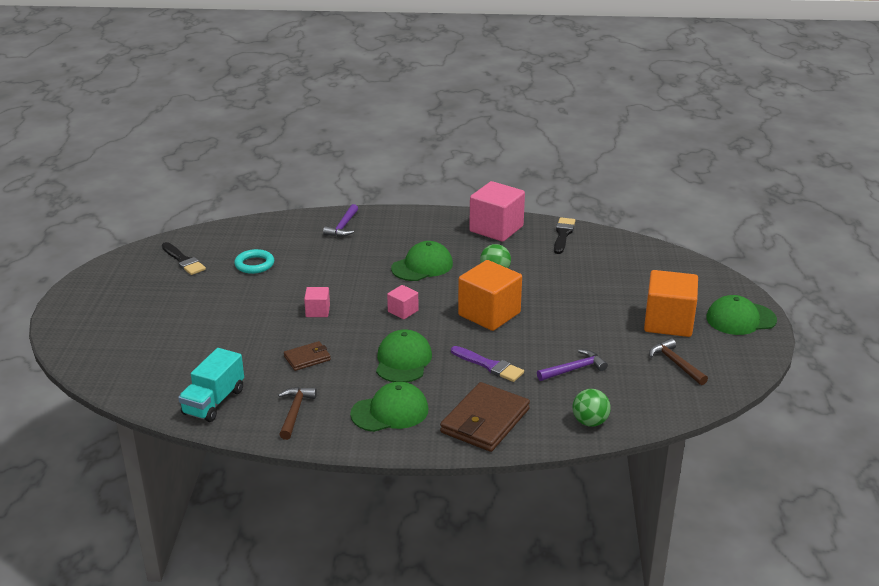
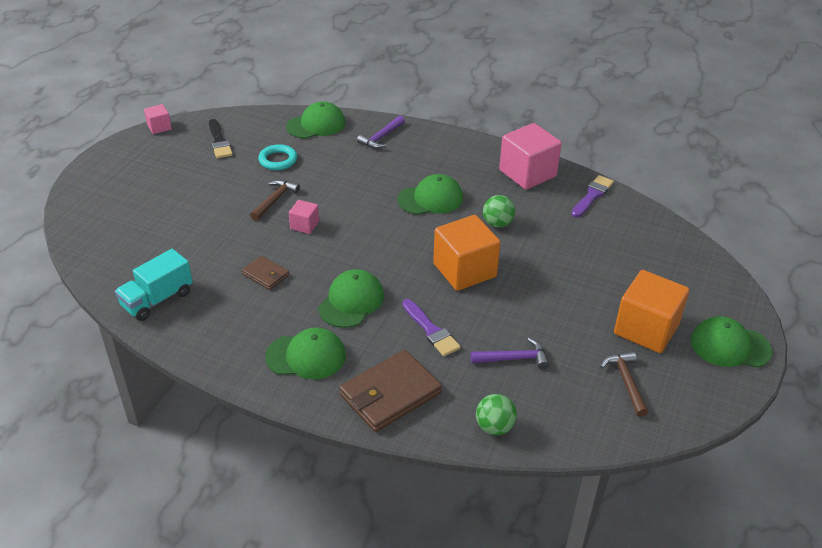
camera: 20 degrees right, 10 degrees up
(272, 228) = (316, 125): none -> green cap
(295, 412) = (220, 331): brown hammer -> brown hammer (275, 200)
(307, 358) = (265, 275): brown wallet -> brown wallet turned 45 degrees clockwise
(403, 311) = (383, 245): pink cube -> pink cube (159, 127)
(563, 234) = (592, 195): black brush -> purple brush

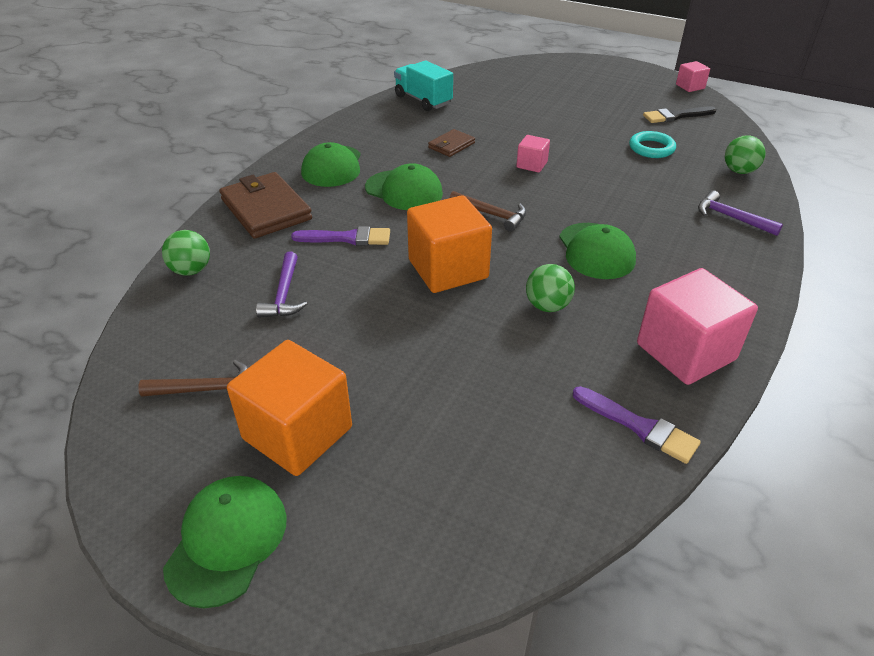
camera: 95 degrees right, 0 degrees up
(275, 200) = (574, 148): brown hammer -> brown hammer (492, 215)
(316, 125) = (739, 171): green cap -> green ball
(431, 330) = (347, 238): purple brush -> purple brush turned 150 degrees counterclockwise

